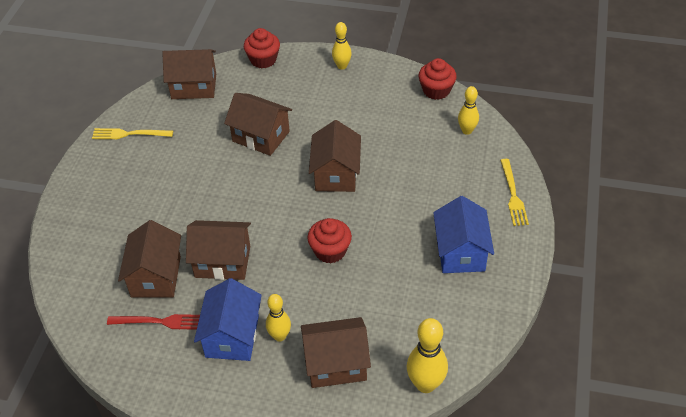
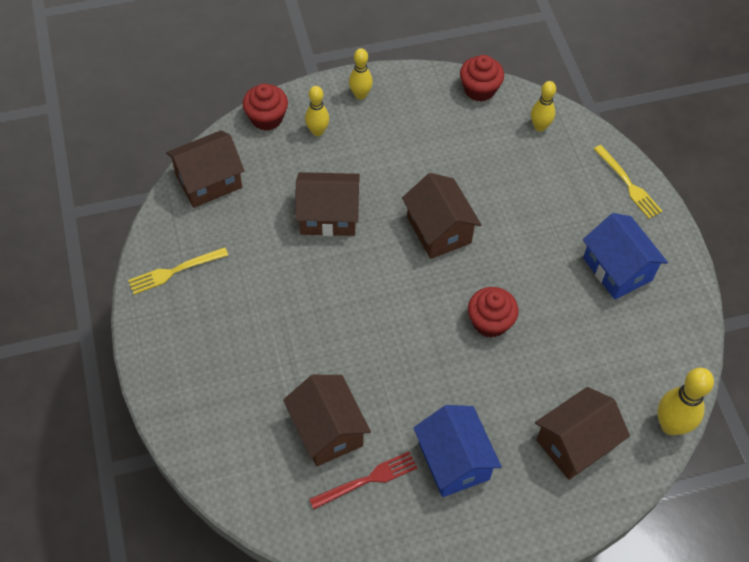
camera: 30 degrees left, 10 degrees up
(222, 262) = (387, 382): brown house -> none
(279, 336) = (501, 439): yellow bowling pin -> yellow bowling pin (317, 131)

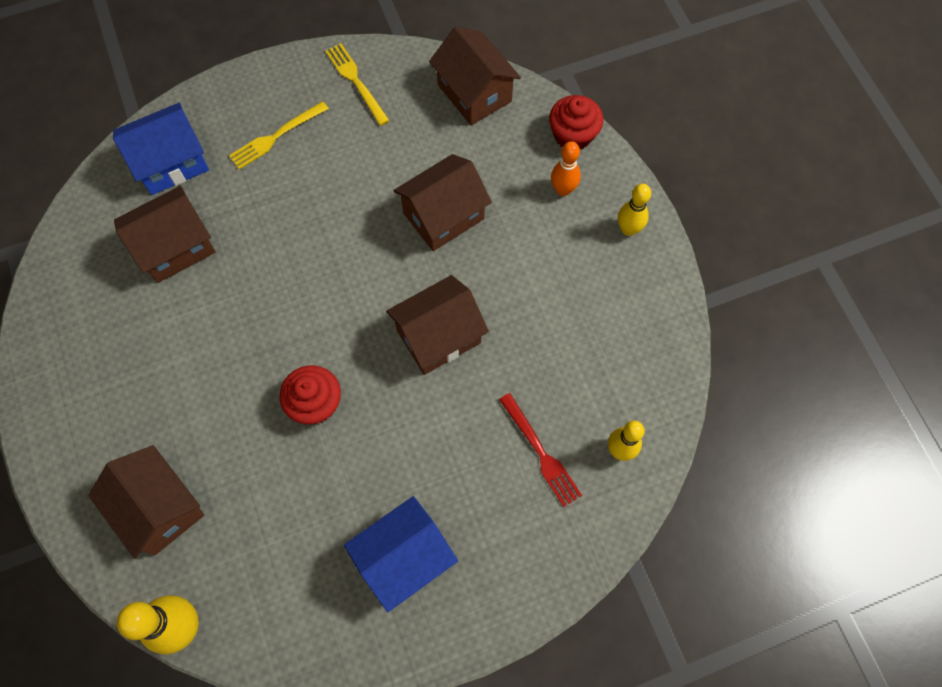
camera: 85 degrees right, 10 degrees up
(317, 131) = (563, 190): yellow bowling pin -> orange bowling pin
(328, 216) = (443, 216): brown house -> brown house turned 60 degrees clockwise
(367, 480) = (120, 291): red fork -> red fork (541, 453)
(454, 461) = (139, 375): blue house -> blue house (171, 163)
(479, 89) = (668, 369): red cupcake -> none
(628, 184) = (542, 573): yellow fork -> yellow fork (276, 137)

